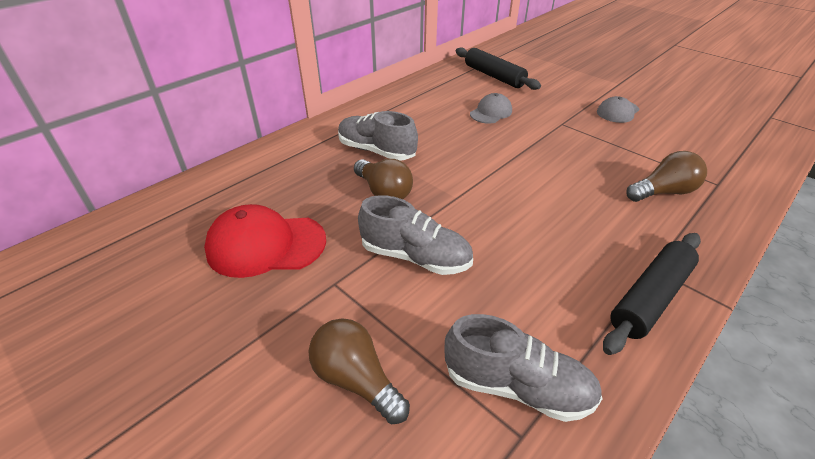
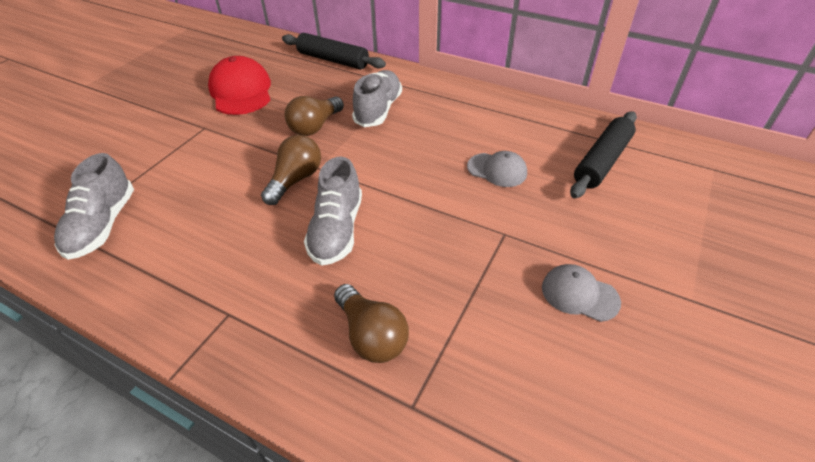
camera: 75 degrees right, 5 degrees up
(356, 379) = (121, 154): brown light bulb -> brown light bulb (295, 180)
(415, 256) = (234, 158): grey shoe -> grey shoe (337, 230)
(650, 298) = (185, 308): black rolling pin -> black rolling pin (333, 60)

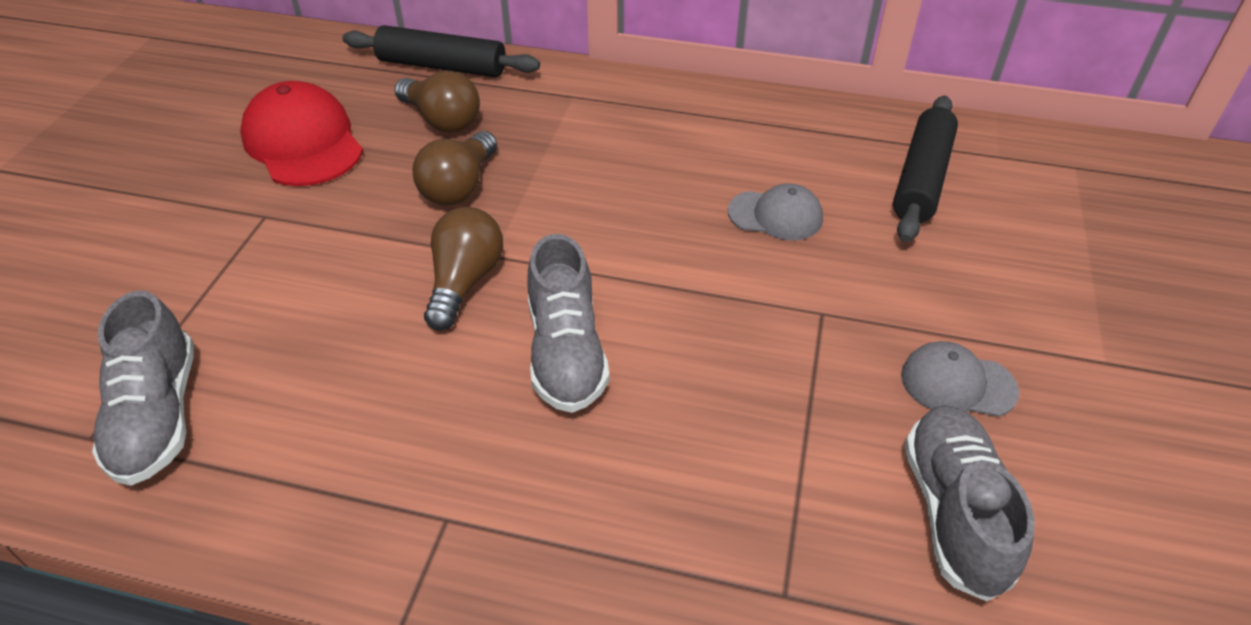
camera: 15 degrees left, 0 degrees up
(371, 335) = (685, 504): brown light bulb -> brown light bulb (442, 120)
(378, 110) = (553, 144): grey shoe -> grey shoe (954, 512)

